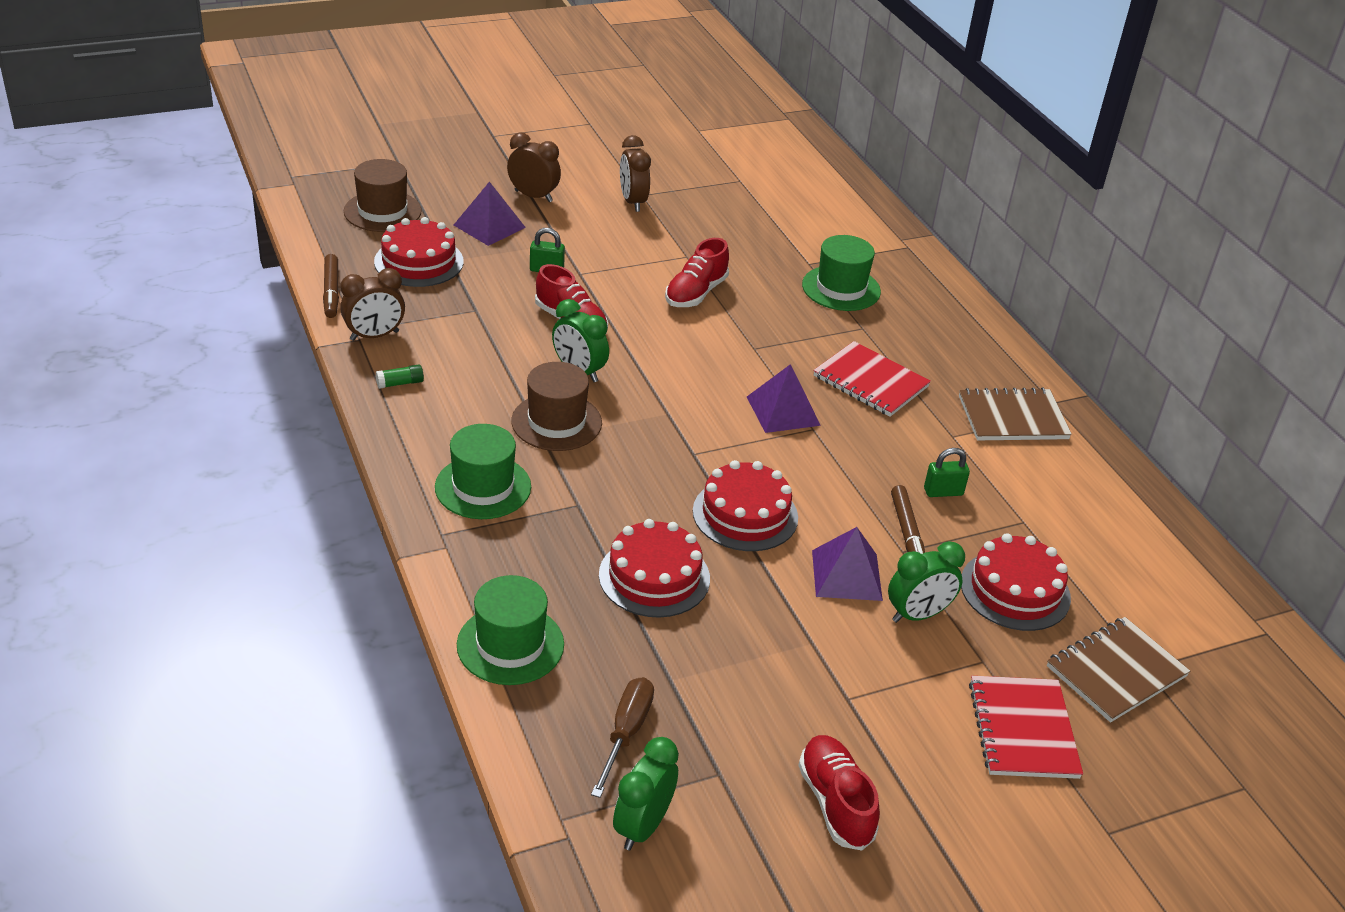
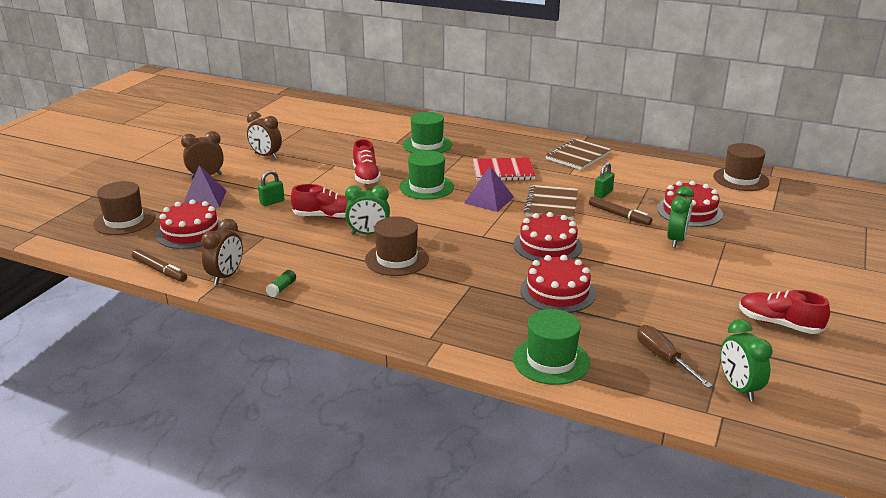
camera: 40 degrees left, 10 degrees down
(483, 487) = (412, 306): green hat -> green hat (426, 187)
(847, 575) = (626, 243): purple pyramid -> none
(1023, 729) = (780, 254): red notebook -> none
(1116, 672) = (768, 217): brown notebook -> brown notebook (551, 204)
(1191, 596) = (740, 179): none -> brown hat

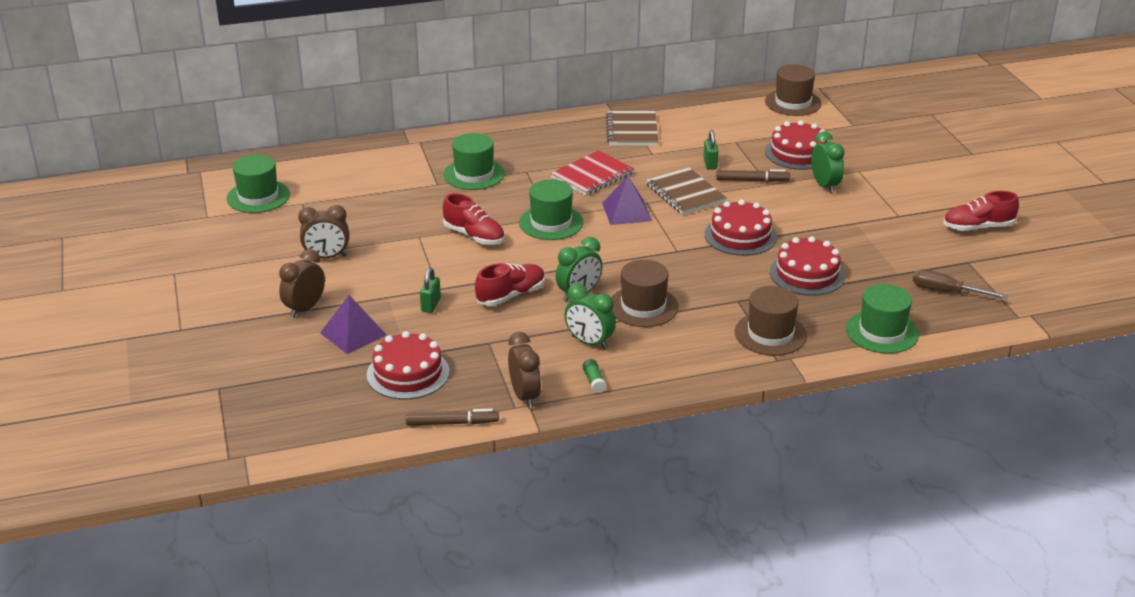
camera: 40 degrees left, 5 degrees up
(124, 221) = (314, 396): brown hat -> brown hat (770, 334)
(289, 115) = (258, 196): none -> green hat
(739, 388) = (1014, 289): green clock -> green clock (589, 342)

